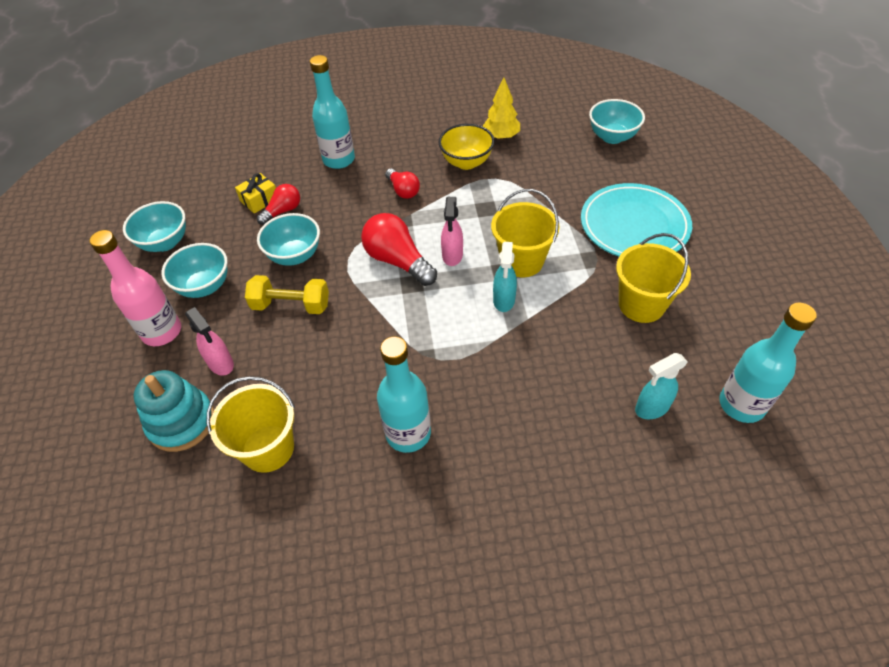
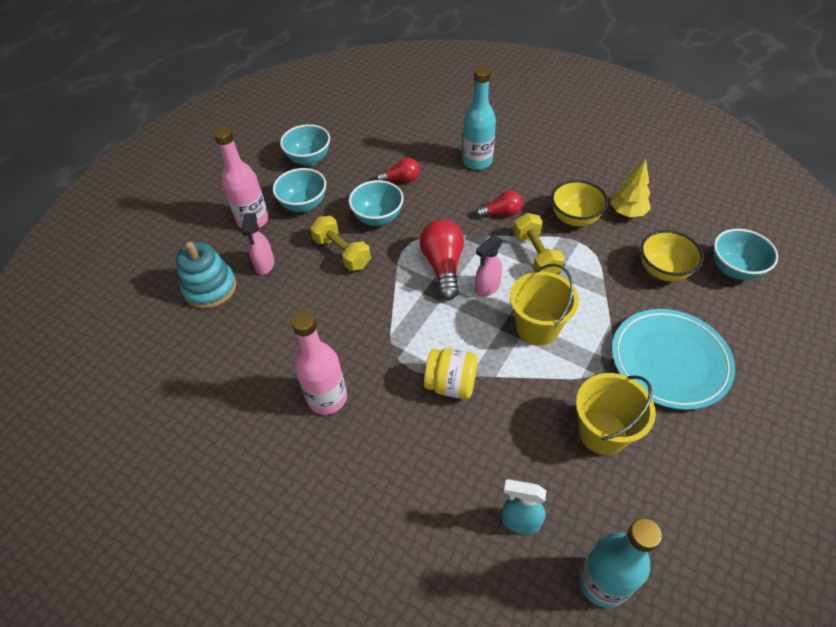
camera: 40 degrees right, 0 degrees up
(259, 200) = (394, 162): yellow gift -> none
(268, 448) = (238, 341): yellow bucket -> none
(403, 190) = (501, 213): red light bulb -> red light bulb turned 105 degrees counterclockwise
(408, 433) = (327, 398): turquoise bottle -> pink bottle
(464, 207) = (536, 255): none -> yellow dumbbell
(500, 348) = (451, 384): none -> yellow jar
(504, 300) = (491, 349): turquoise spray bottle -> none
(568, 165) = (663, 270): none -> yellow bowl

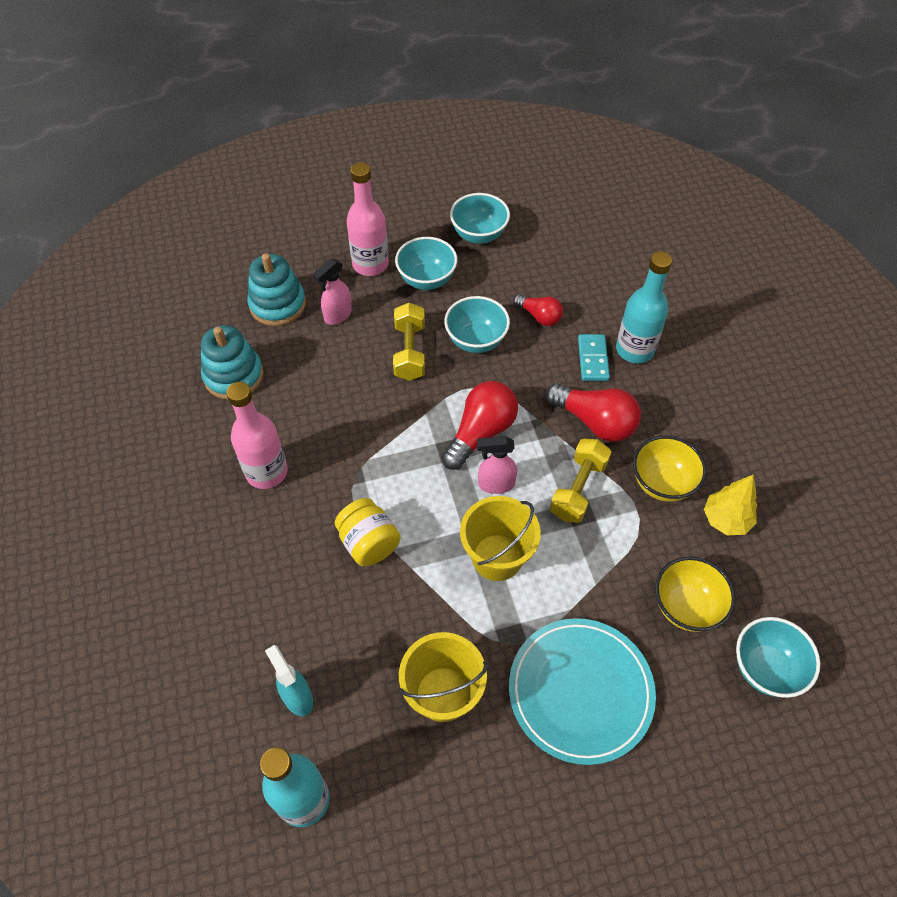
camera: 40 degrees right, 5 degrees up
(228, 356) = (233, 375): none -> turquoise stacking toy
(460, 181) = (593, 359): none -> turquoise domino
(501, 213) = (595, 422): red light bulb -> red light bulb, size x1.67

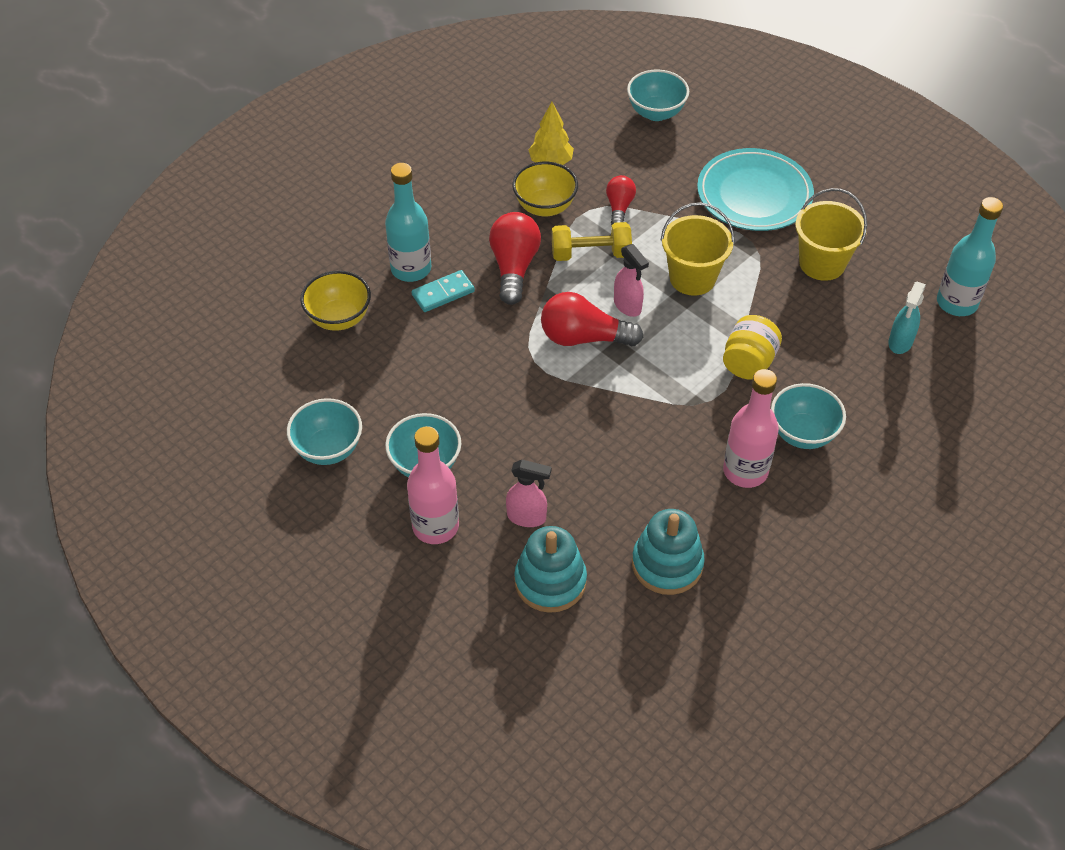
camera: 120 degrees left, 5 degrees down
(409, 352) = (531, 432): yellow dumbbell -> none
(476, 340) = (480, 387): turquoise bowl -> turquoise bowl (803, 434)
(539, 316) = (415, 351): red light bulb -> red light bulb (619, 207)
(686, 606) = (643, 162): yellow bowl -> yellow bowl (339, 318)

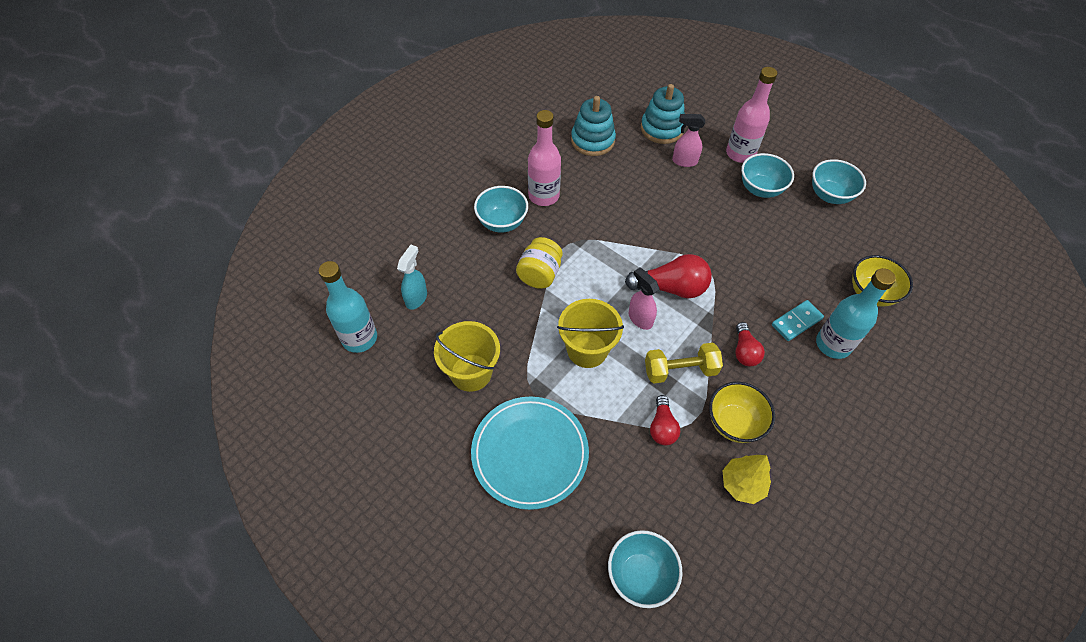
camera: 175 degrees right, 5 degrees up
(514, 267) = (744, 351): red light bulb -> red light bulb, size x0.60

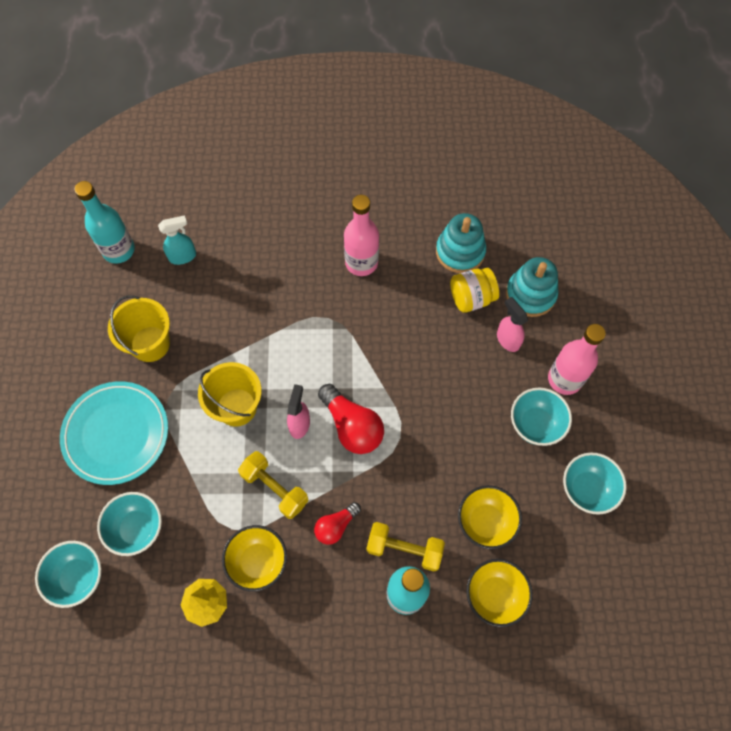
camera: 50 degrees right, 10 degrees up
(502, 222) = (305, 255): turquoise bowl -> turquoise bowl (137, 528)
(539, 274) = (279, 320): yellow jar -> yellow jar (471, 298)
(662, 427) = (211, 510): red light bulb -> none
(796, 321) = (404, 549): turquoise domino -> yellow dumbbell
(811, 262) = (485, 522): none -> yellow bowl

